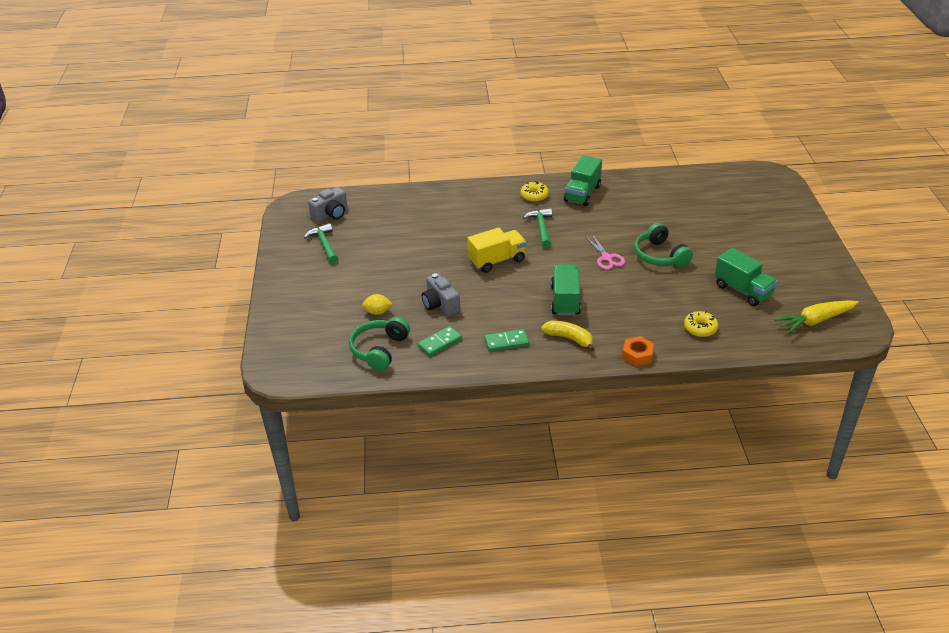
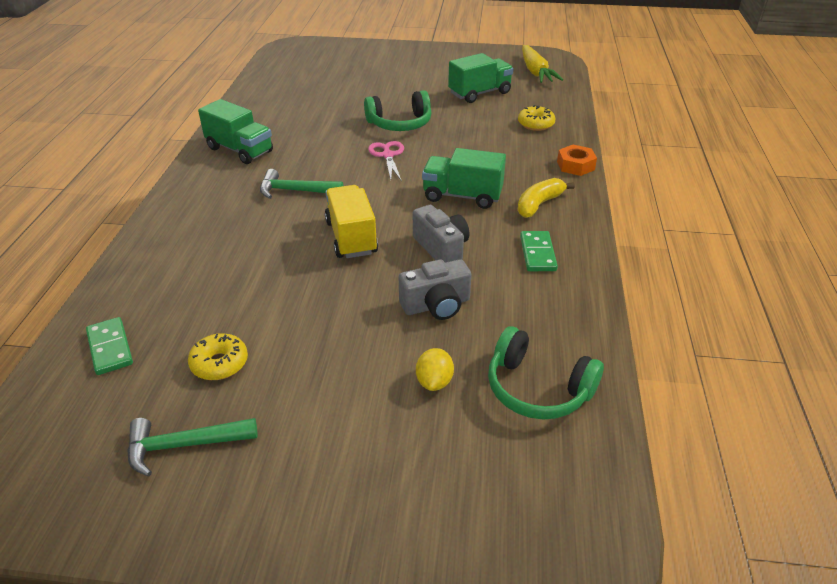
camera: 80 degrees left, 0 degrees up
(331, 214) = (80, 426): grey camera -> grey camera (441, 248)
(440, 343) = (530, 316): green domino -> green domino (110, 348)
(534, 196) = (214, 185): yellow donut -> yellow donut (219, 363)
(606, 258) = (388, 155): pink scissors -> pink scissors turned 90 degrees counterclockwise

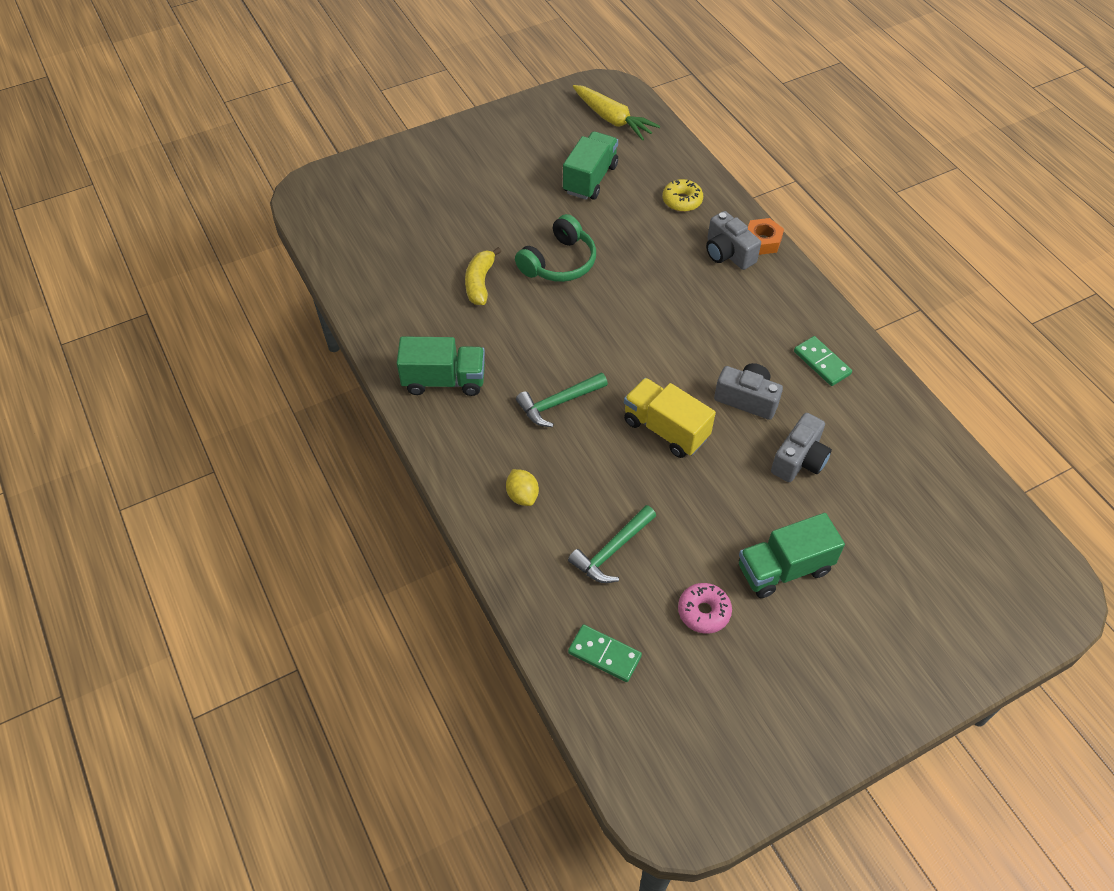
camera: 35 degrees left, 15 degrees up
(184, 445) = (758, 689): green hammer -> green hammer (612, 550)
(219, 363) = (703, 612): yellow donut -> pink donut
(388, 155) = (592, 312): pink scissors -> none
(434, 382) = (863, 529): yellow lemon -> yellow lemon (522, 495)
(462, 196) = (706, 329): green truck -> green truck (784, 569)
(537, 162) = (728, 253): none -> grey camera
(537, 389) = (931, 492): green headphones -> none
(539, 204) = (775, 306): yellow banana -> yellow banana (480, 283)

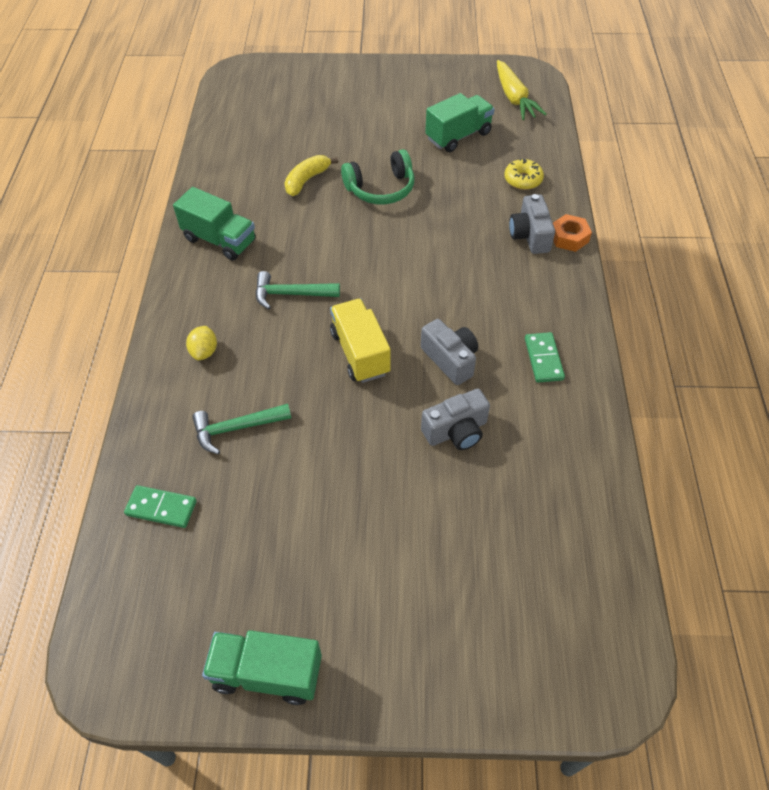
camera: 30 degrees right, 0 degrees up
(604, 654) = (161, 508): green domino -> green domino turned 45 degrees counterclockwise
(703, 612) = (269, 516): pink donut -> none
(784, 569) = (367, 516): green truck -> green truck (267, 673)

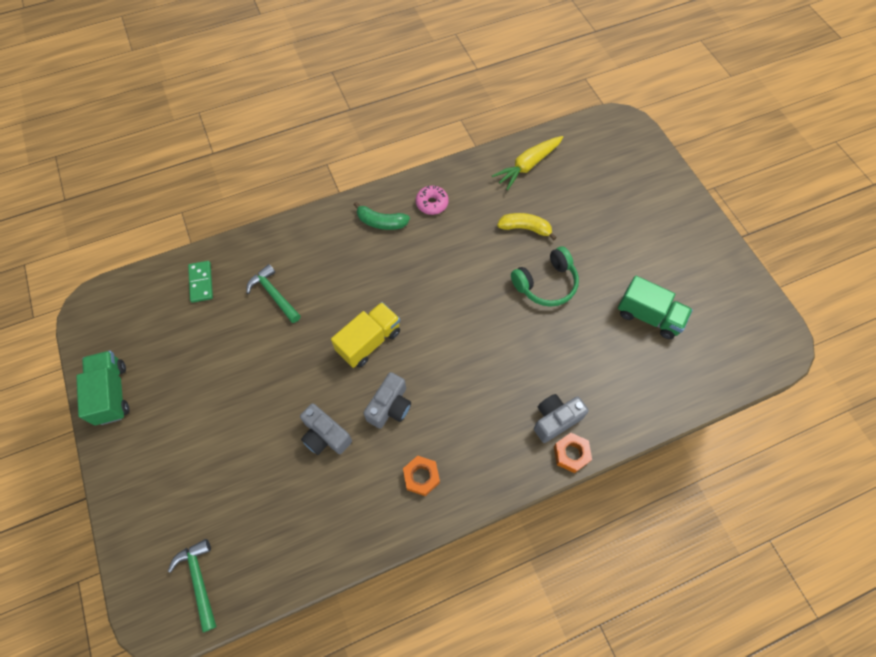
camera: 65 degrees right, 10 degrees up
(204, 351) = (328, 245): yellow lemon -> none
(211, 291) = (381, 222): none -> green banana
(220, 240) = (432, 203): green truck -> pink donut
(291, 294) = (403, 272): green hammer -> green hammer (199, 580)
(381, 189) = (546, 284): green headphones -> green headphones turned 75 degrees counterclockwise
(514, 98) = (734, 343): yellow carrot -> yellow carrot (528, 165)
(523, 180) = (623, 390): yellow donut -> none
(543, 359) = (421, 477): green domino -> orange nut

